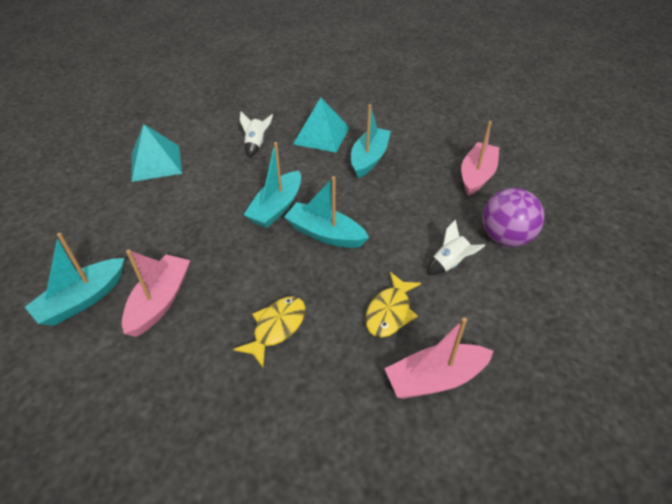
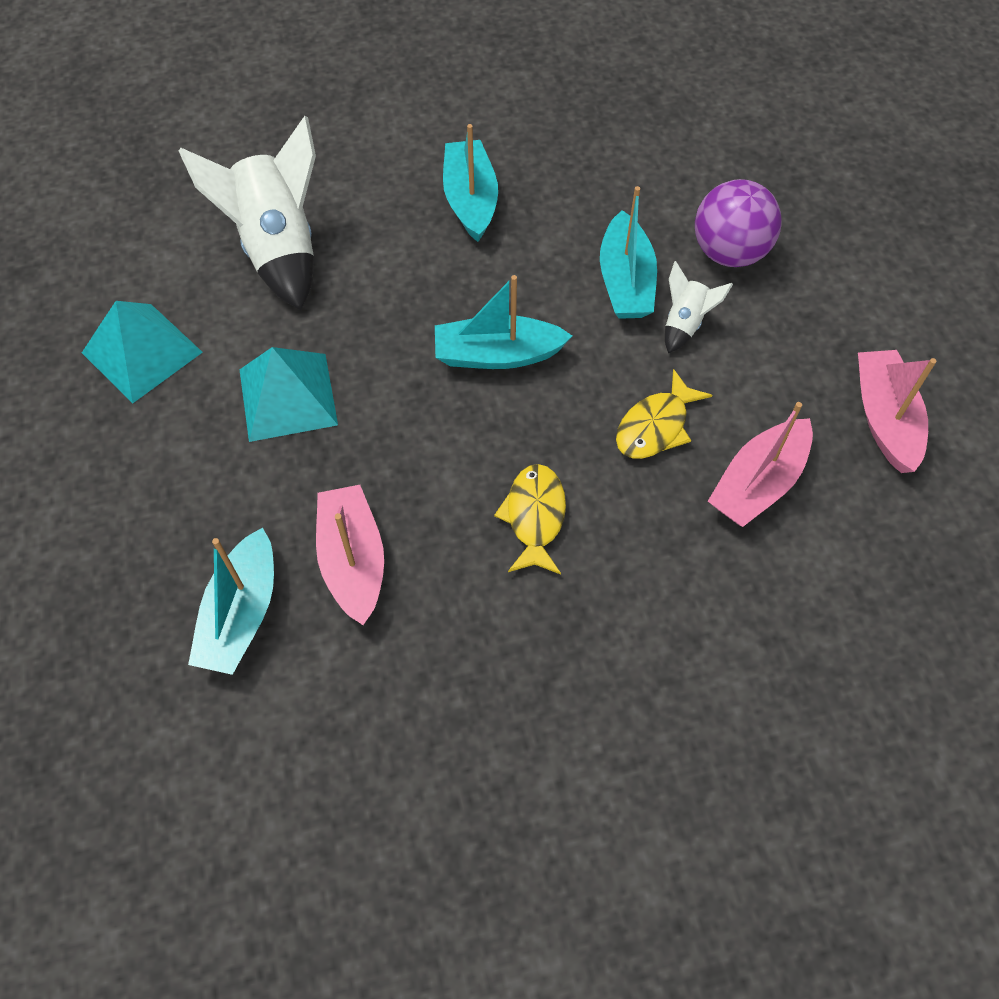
camera: 30 degrees left, 15 degrees up
(256, 145) = (278, 248): white rocket -> white rocket, size x2.11
(276, 208) = (398, 344): turquoise boat -> turquoise boat (625, 281)
(321, 135) = (368, 187): turquoise pyramid -> turquoise pyramid (288, 397)
(390, 312) = (655, 426): yellow fish -> yellow fish turned 45 degrees clockwise
(477, 175) = (638, 166): pink boat -> pink boat (884, 418)

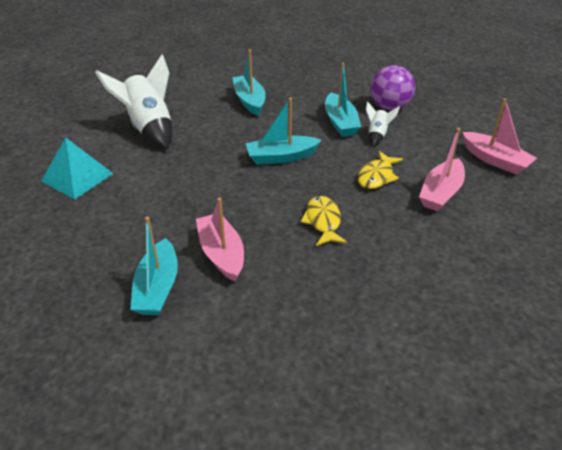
camera: 10 degrees left, 20 degrees down
(288, 397) = (167, 187): turquoise pyramid -> none
(884, 418) = (495, 160): pink boat -> pink boat turned 150 degrees clockwise

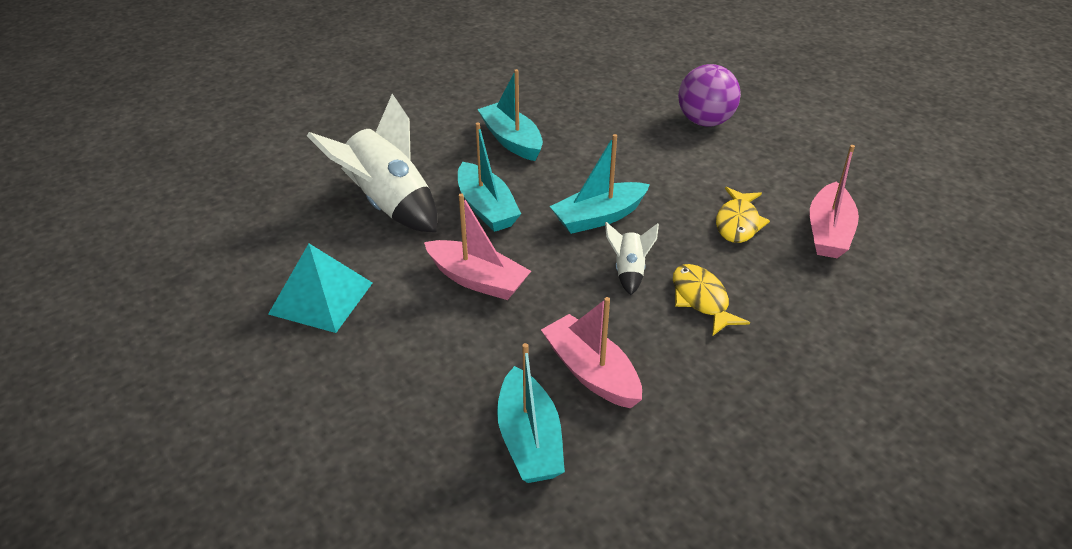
camera: 15 degrees left, 0 degrees up
(340, 122) = (652, 154): turquoise boat -> turquoise boat (486, 208)
(377, 135) = (709, 164): white rocket -> white rocket (629, 271)
(495, 160) = (872, 175): pink boat -> pink boat (477, 280)

